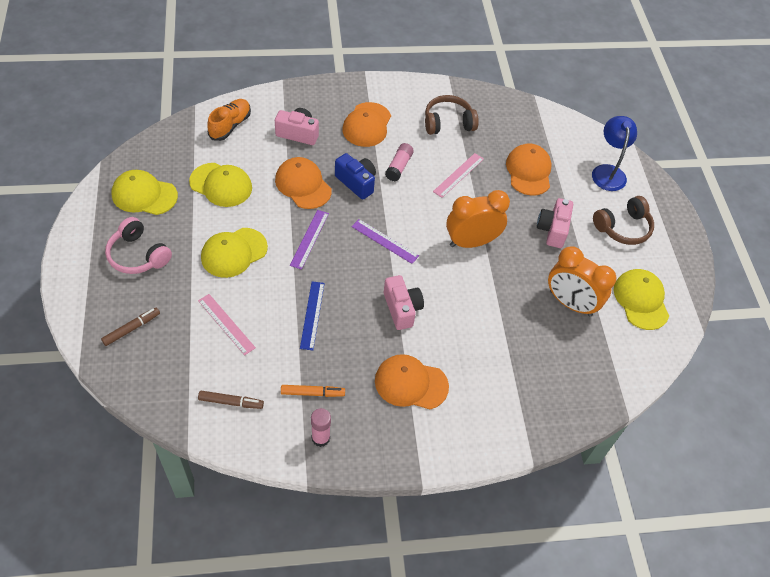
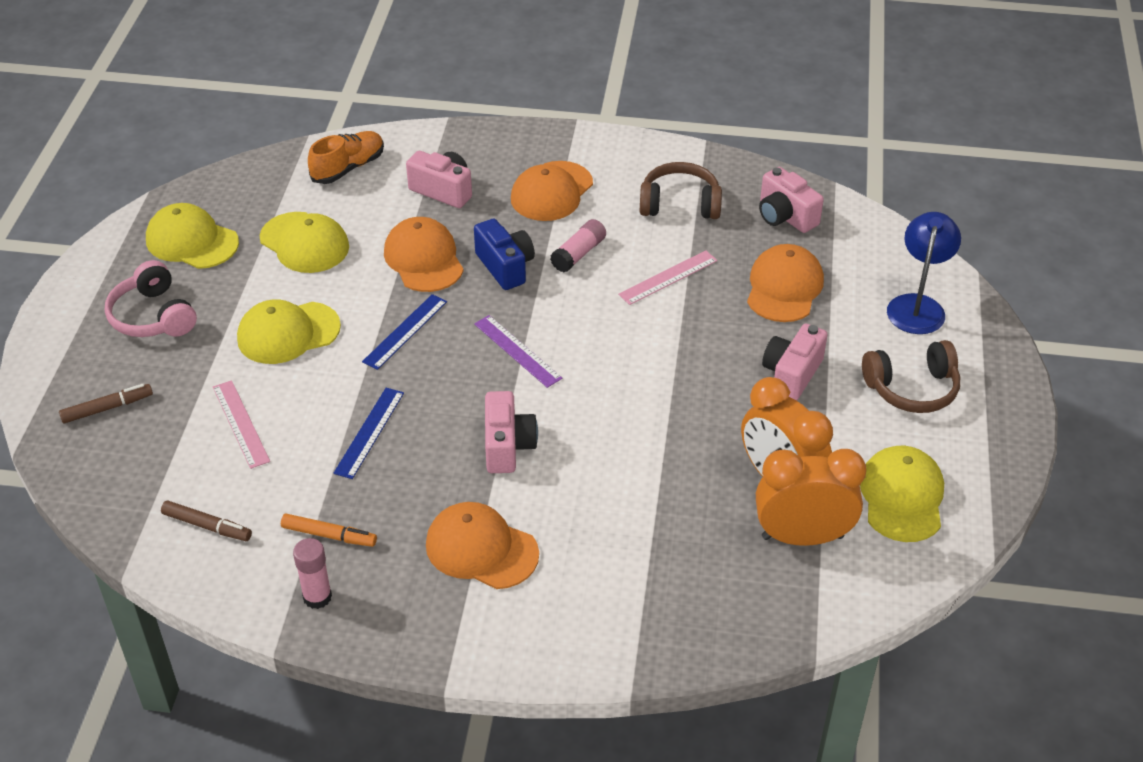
camera: 20 degrees right, 10 degrees down
(309, 239) = (405, 331): purple ruler -> blue ruler
(471, 242) = (652, 372): orange clock -> orange clock (802, 537)
(513, 122) = (785, 216): none -> pink camera

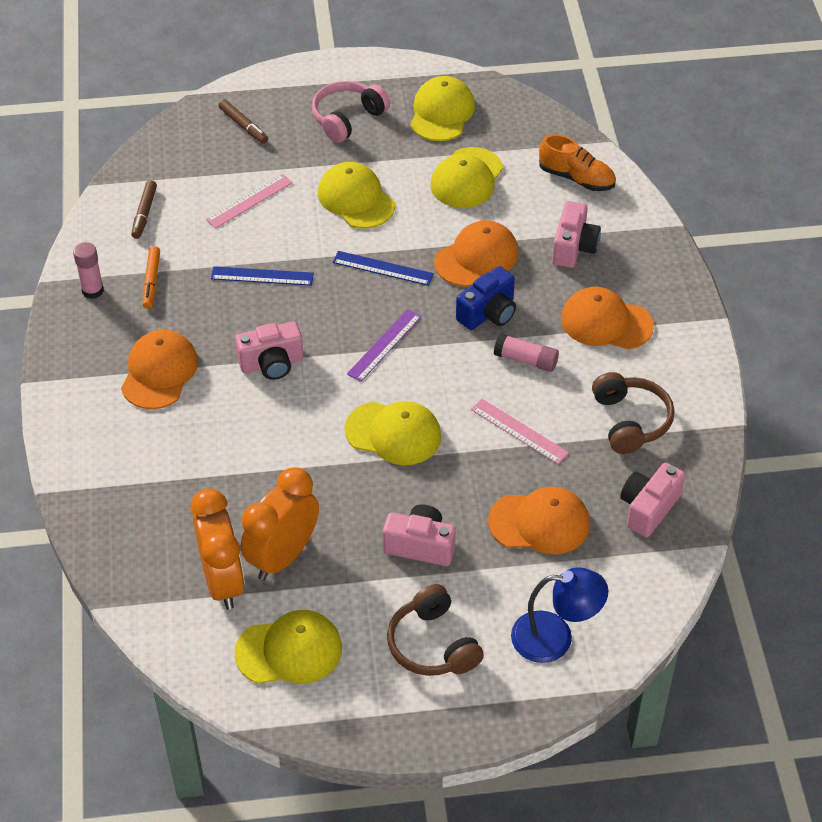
camera: 75 degrees right, 5 degrees up
(641, 366) = (393, 433): none -> yellow cap

